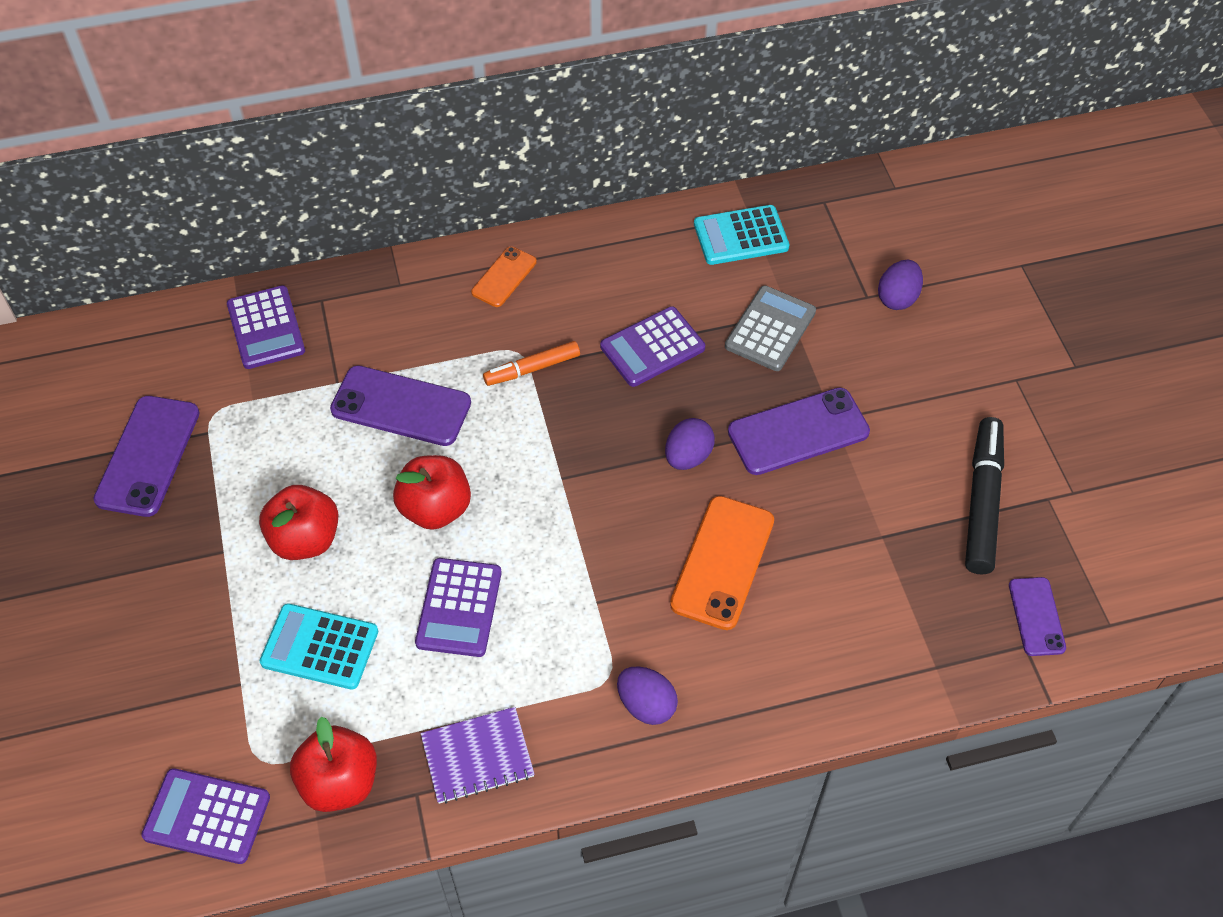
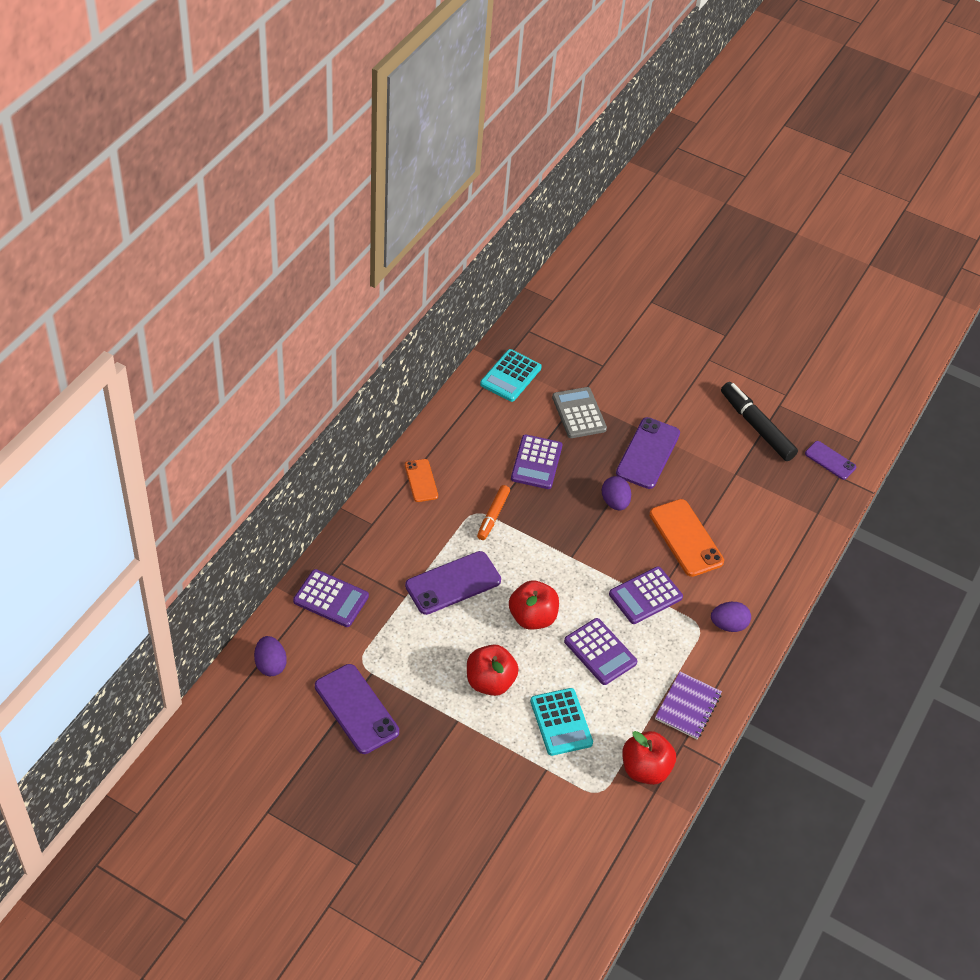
camera: 50 degrees left, 5 degrees down
(207, 816) = (607, 835): purple calculator -> purple calculator (645, 596)
(320, 647) = (561, 722): turquoise calculator -> turquoise calculator turned 75 degrees counterclockwise
(897, 298) = (617, 356): purple egg -> purple egg (270, 664)

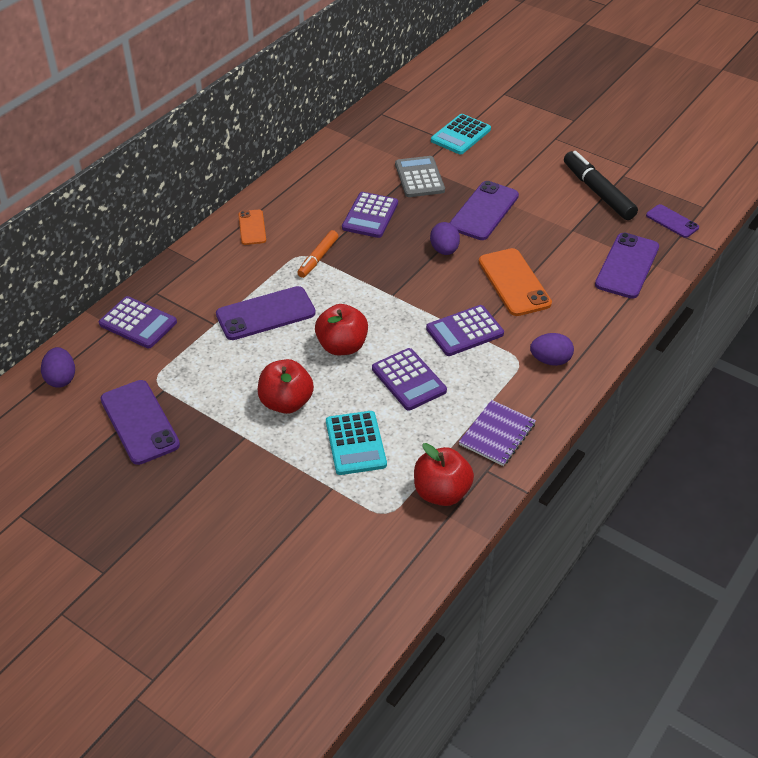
camera: 10 degrees right, 5 degrees down
(510, 376) = (357, 147): turquoise calculator -> turquoise calculator (460, 135)
(791, 515) = (627, 266): none -> purple phone

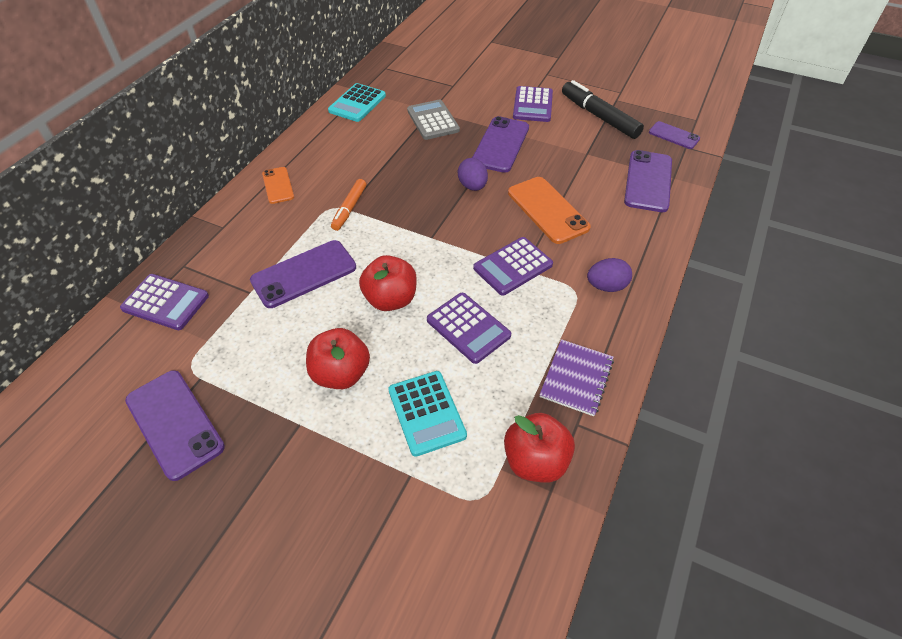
camera: 10 degrees left, 5 degrees up
(61, 378) = (79, 381): purple egg -> none
(370, 216) = (393, 161): purple calculator -> purple calculator (532, 105)
(460, 135) = (462, 79): turquoise calculator -> turquoise calculator (357, 103)

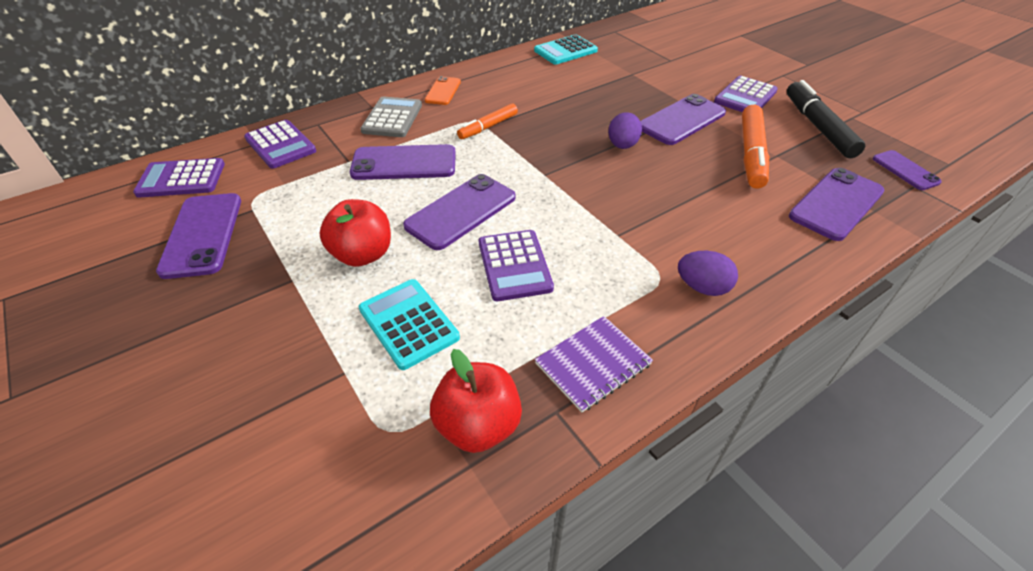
camera: 30 degrees right, 5 degrees down
(390, 299) = (461, 211): red apple -> purple phone
(426, 413) = (408, 323): turquoise calculator -> turquoise calculator turned 135 degrees clockwise
(433, 120) = (627, 82): grey calculator -> grey calculator (392, 118)
(513, 266) = (607, 229): purple calculator -> purple calculator (181, 179)
(547, 210) = (688, 192): orange phone -> none
(569, 158) = (751, 154): none -> orange marker

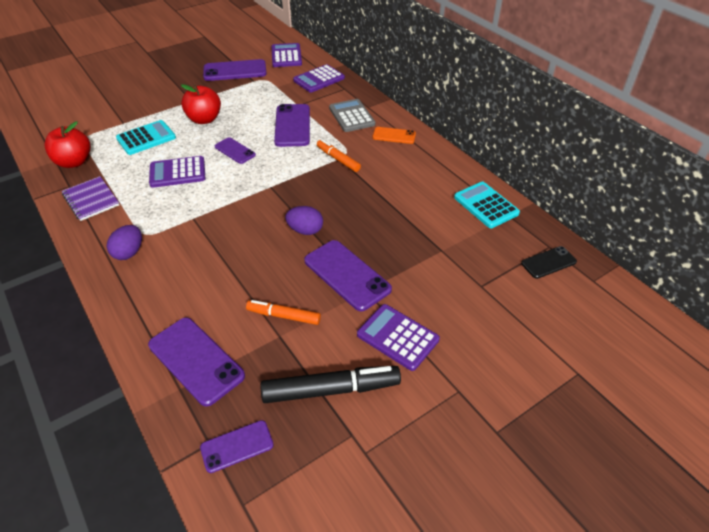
camera: 90 degrees right, 0 degrees up
(392, 118) = (351, 116): grey calculator -> grey calculator turned 120 degrees counterclockwise
(461, 211) = (235, 151): purple phone -> purple phone, size x0.59
(634, 33) = (548, 262): none -> black phone
(751, 154) = (284, 316): orange marker -> orange marker, size x0.61

